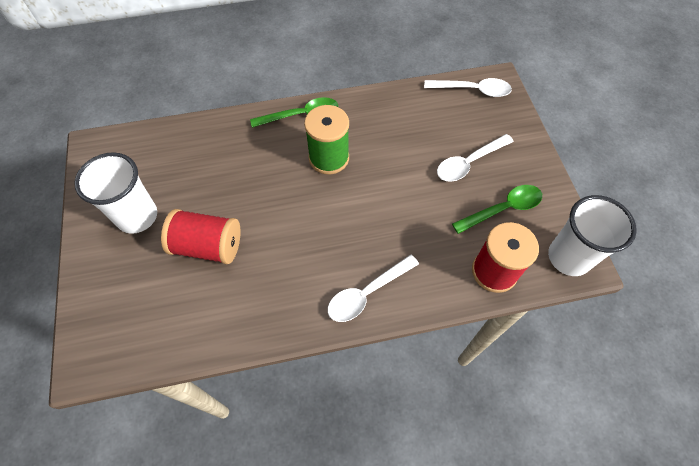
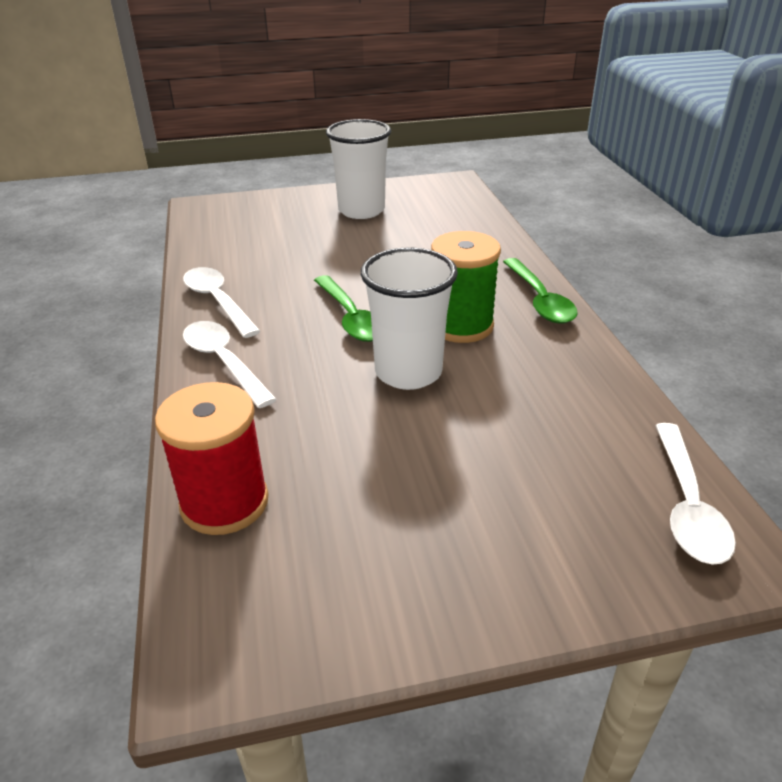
camera: 90 degrees right, 25 degrees down
(208, 246) = (318, 250): red spool -> none
(469, 163) = (474, 484): white spoon -> white spoon (218, 301)
(503, 209) = (361, 528): green spoon -> green spoon (351, 318)
(568, 257) = (228, 632): white cup -> white cup (408, 372)

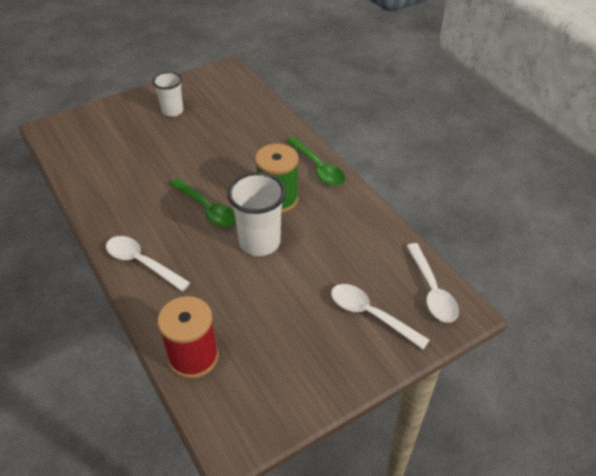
camera: 20 degrees left, 10 degrees up
(218, 301) = (111, 215): white spoon -> white spoon (371, 315)
(361, 210) = (172, 111): white cup -> white cup, size x0.64

